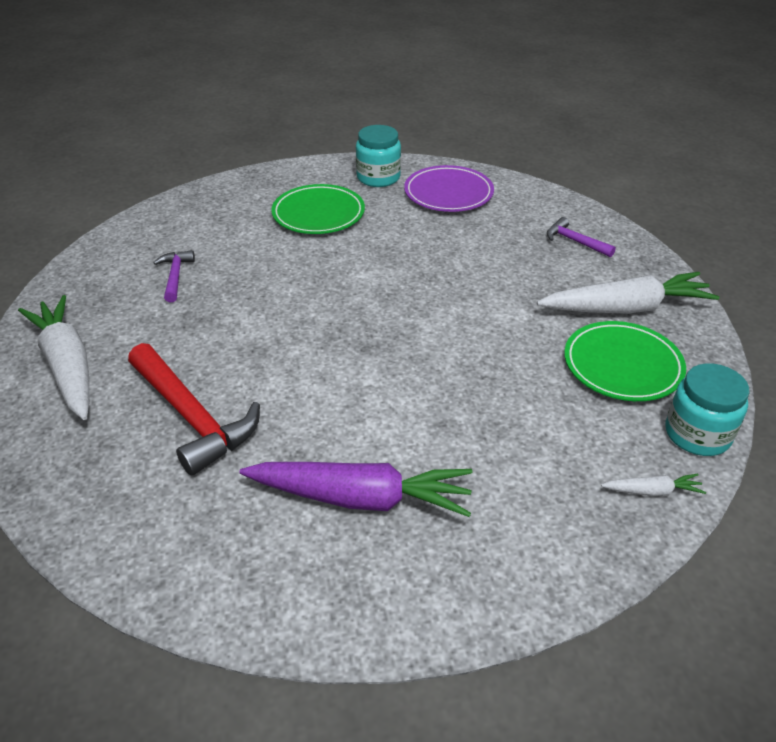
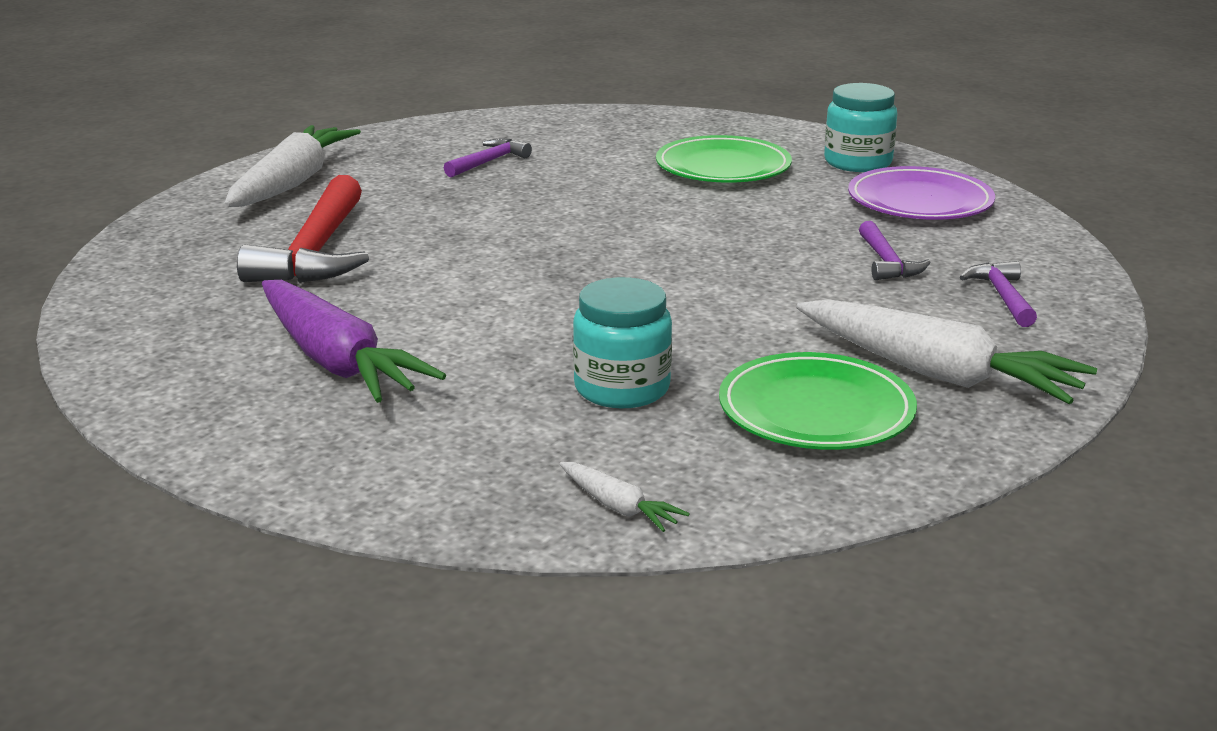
camera: 45 degrees right, 15 degrees down
(498, 245) = (886, 262): none -> purple hammer
(697, 434) = (780, 501): turquoise jar -> turquoise jar (622, 388)

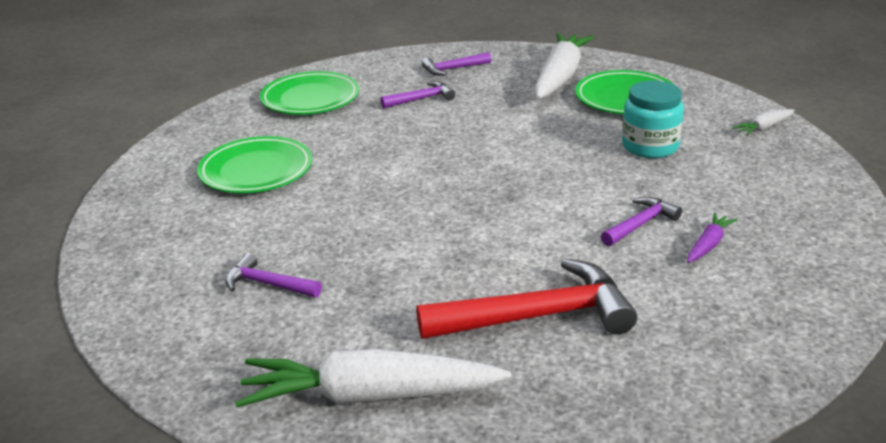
camera: 105 degrees left, 5 degrees up
(336, 361) = (708, 245): purple carrot -> purple carrot, size x0.44
(421, 333) = (640, 224): none -> purple hammer
(618, 507) = (764, 127): white carrot -> white carrot turned 150 degrees counterclockwise
(858, 162) = (233, 124): turquoise jar -> none
(920, 202) = (310, 98): purple plate -> green plate

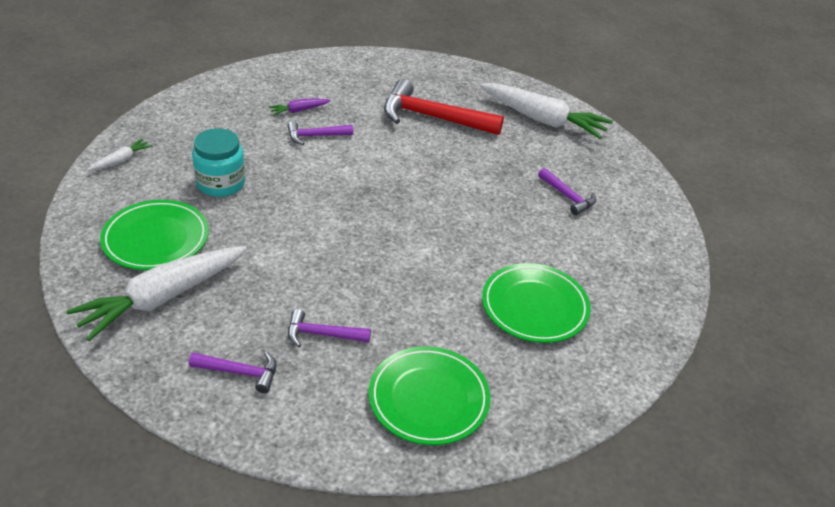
camera: 155 degrees left, 10 degrees up
(764, 127) = (121, 160): white carrot -> white carrot turned 45 degrees counterclockwise

